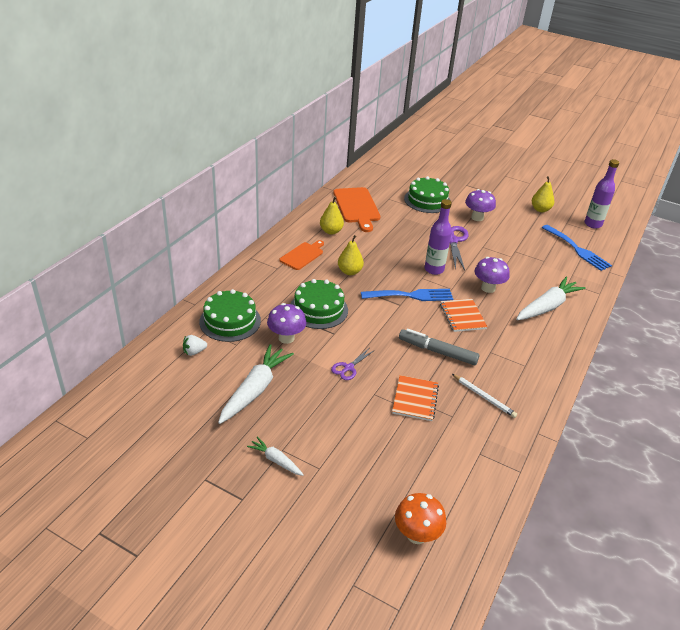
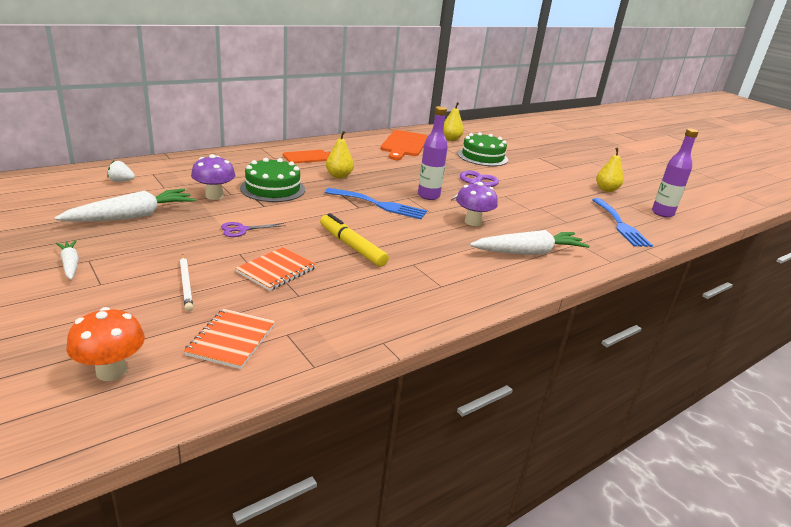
camera: 25 degrees right, 10 degrees down
(230, 321) = (182, 174): green cake -> none
(331, 231) = (357, 151): yellow pear -> yellow pear (450, 139)
(437, 351) = (352, 246): grey marker -> yellow marker
(462, 316) = (416, 232): orange notebook -> orange notebook (231, 340)
(477, 218) = (523, 178): purple mushroom -> none
(483, 397) = (356, 293): white pencil -> white pencil (186, 284)

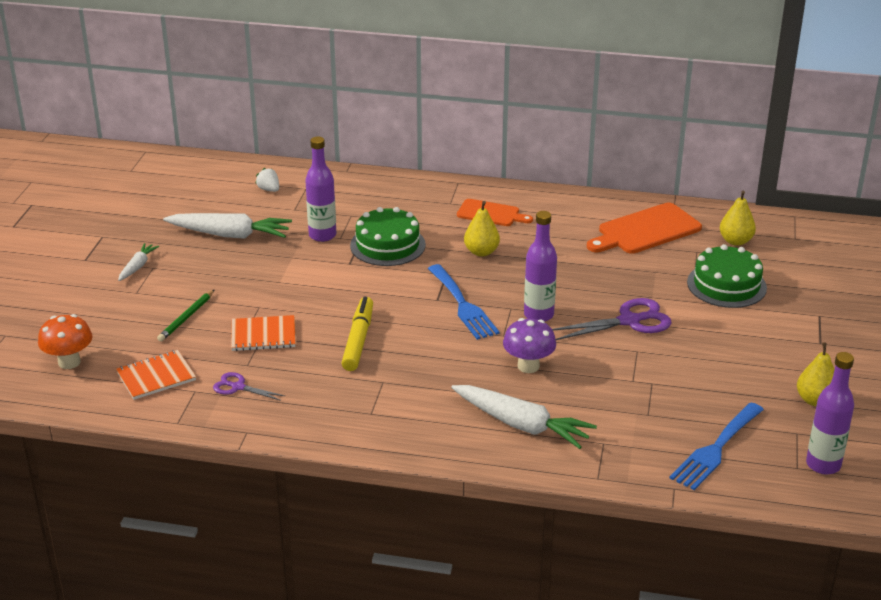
camera: 50 degrees right, 5 degrees up
(186, 284) = (186, 317): white pencil -> green pencil
(214, 196) = (322, 235): purple mushroom -> purple bottle
(242, 230) = (293, 283): purple scissors -> purple scissors (238, 387)

